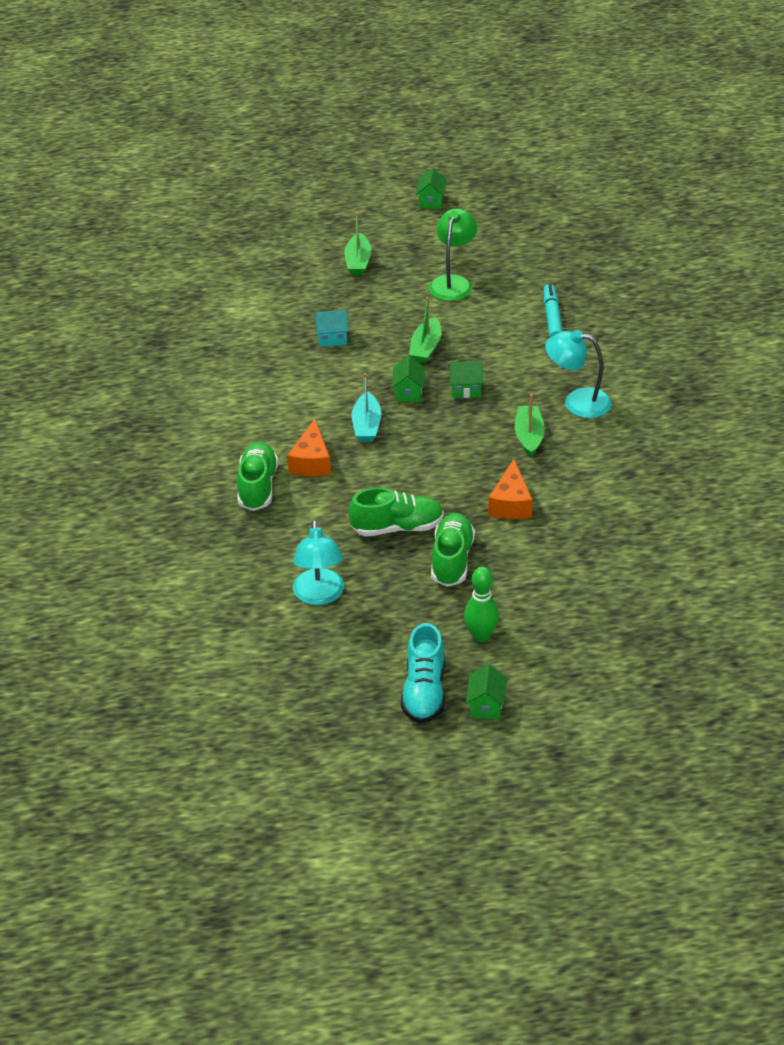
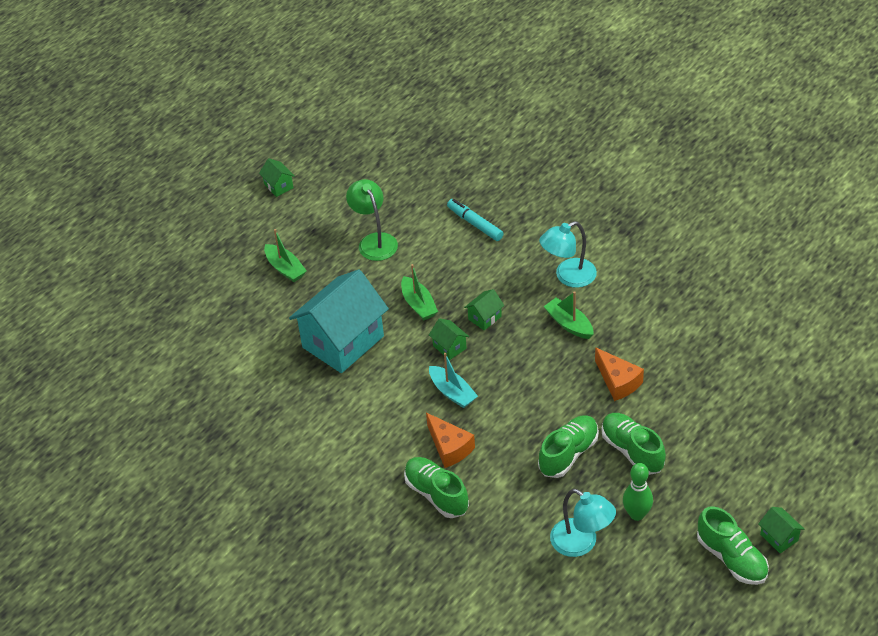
camera: 40 degrees left, 5 degrees up
(332, 338) = (343, 342): turquoise house -> turquoise house, size x2.44
(424, 691) = (731, 558): turquoise shoe -> green shoe
(481, 636) = (716, 491): green bowling pin -> green bowling pin (637, 514)

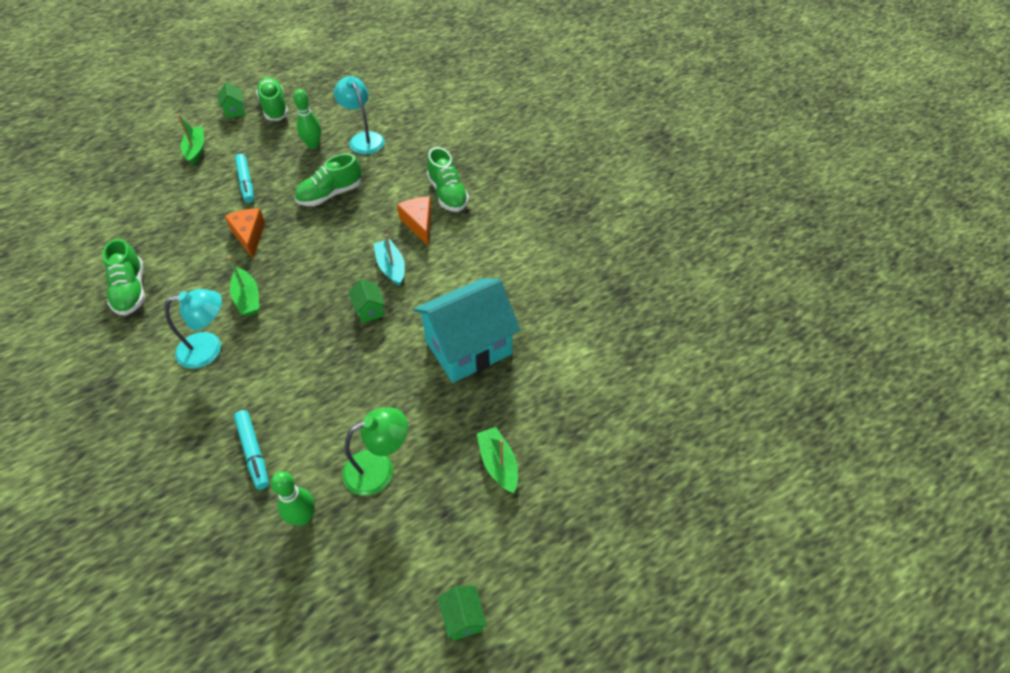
camera: 165 degrees left, 5 degrees up
(374, 241) = (379, 468): green lamp -> green lamp turned 105 degrees counterclockwise
(412, 201) = (303, 517): none -> green bowling pin
(418, 304) = (373, 366): green boat -> green boat (196, 150)
(484, 318) = (318, 330): green house -> none
(632, 451) = (282, 184): green shoe -> green shoe (131, 290)
(674, 440) = (246, 182): none -> turquoise marker

